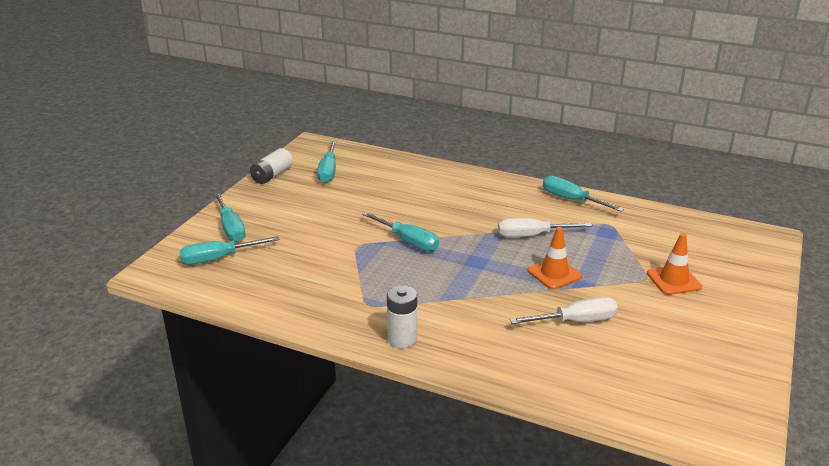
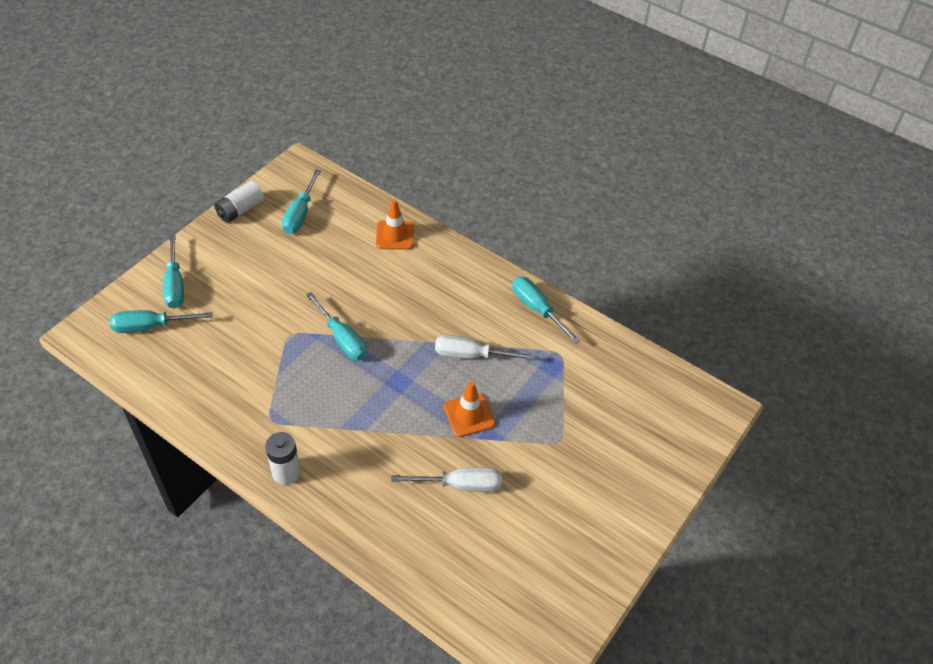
camera: 10 degrees right, 20 degrees up
(673, 280) = (585, 449): orange traffic cone -> orange traffic cone (395, 235)

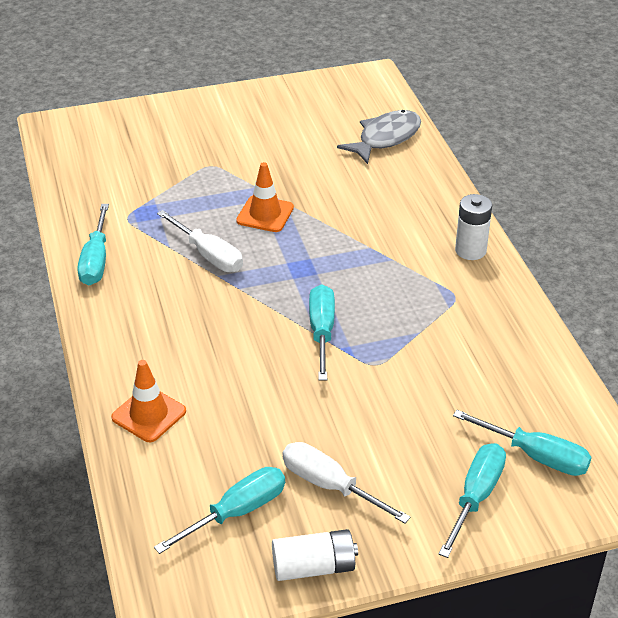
camera: 140 degrees left, 10 degrees down
(450, 571) = (385, 138): none -> grey fish
(461, 485) = (324, 176): white screwdriver -> white screwdriver (329, 485)

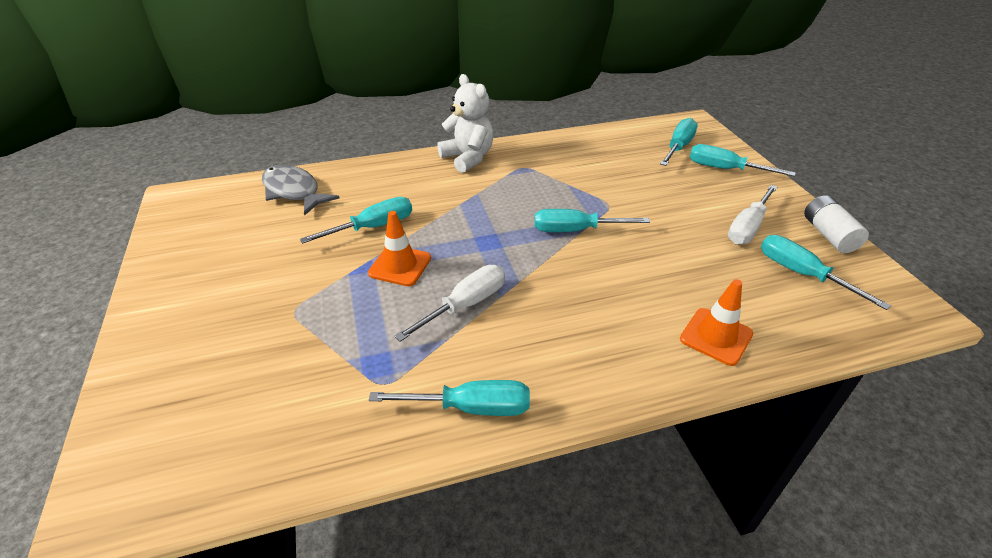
camera: 90 degrees left, 0 degrees up
(325, 193) = (374, 227): none -> turquoise screwdriver
(470, 250) = (468, 158): white battery -> white teddy bear

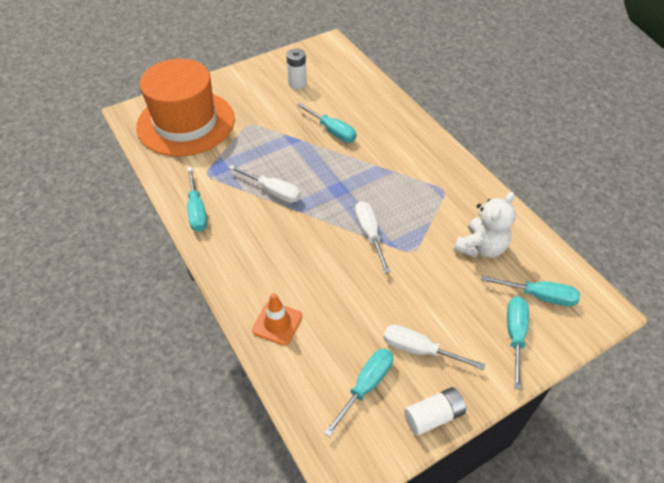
camera: 75 degrees right, 10 degrees up
(221, 401) = (186, 123): none -> orange hat
(239, 243) = (297, 83): none -> white battery
(293, 191) = (355, 85): grey fish -> none
(400, 266) = (299, 154): orange traffic cone -> none
(468, 158) = (440, 155): white teddy bear -> white teddy bear (481, 247)
(574, 230) = (369, 233): turquoise screwdriver -> white screwdriver

